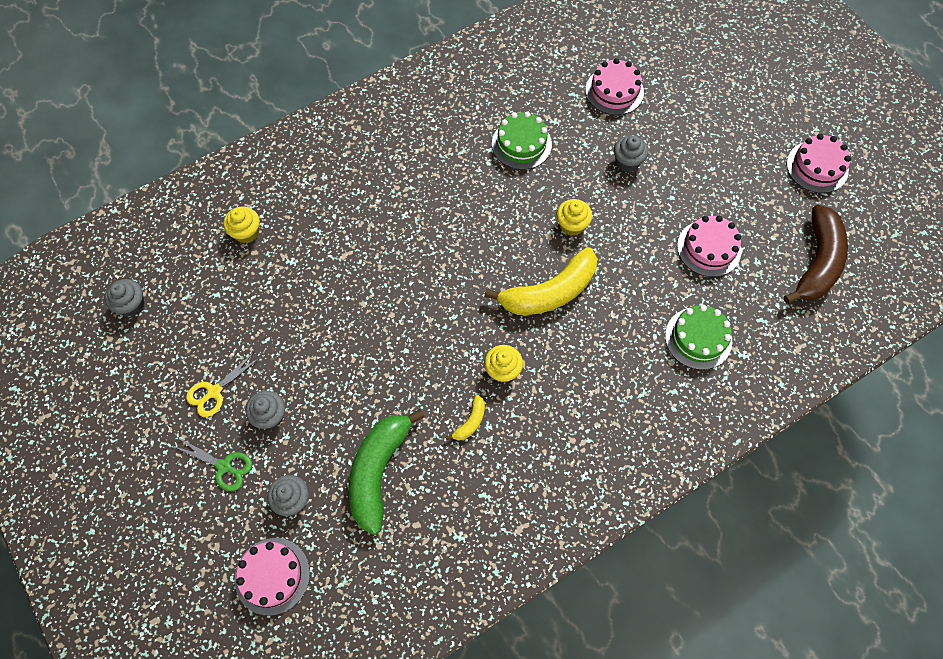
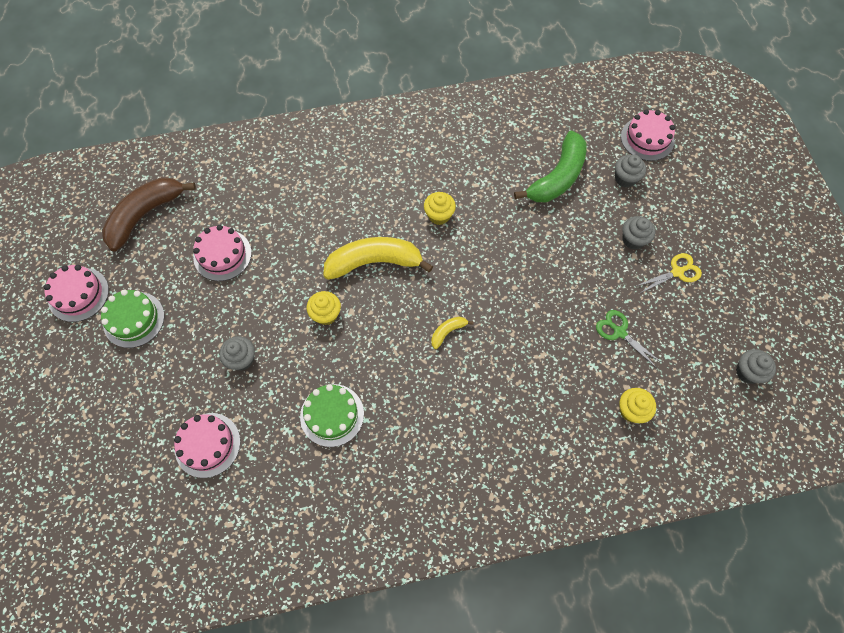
camera: 160 degrees left, 0 degrees up
(224, 466) = (674, 215): green scissors -> green scissors (619, 332)
(470, 422) = (478, 188): yellow banana -> yellow banana (447, 332)
(698, 338) = (277, 190): green cake -> green cake (134, 319)

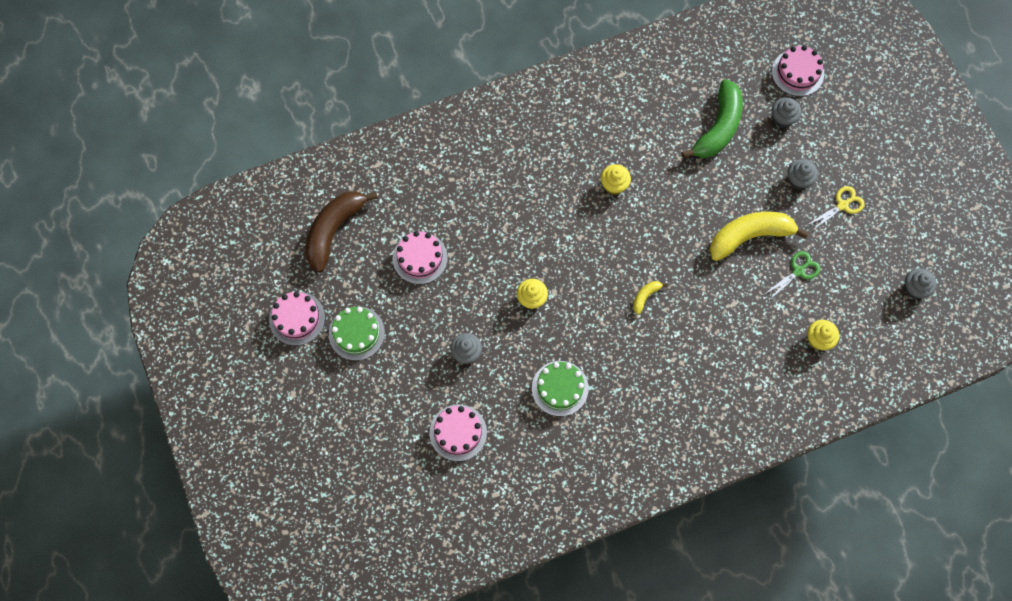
camera: 10 degrees left, 5 degrees up
(374, 262) = (564, 242): yellow banana -> yellow banana (749, 236)
(619, 332) = (798, 271): green scissors -> green scissors turned 105 degrees clockwise

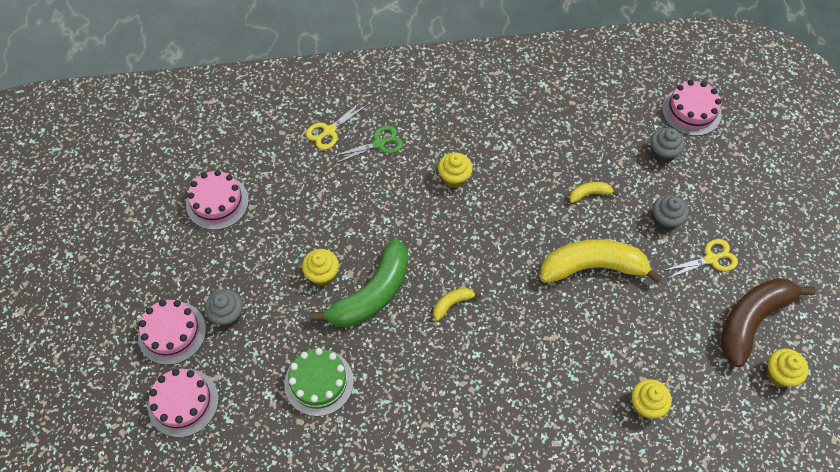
camera: 15 degrees right, 10 degrees down
(297, 318) = (61, 232): pink cake -> pink cake (172, 332)
(334, 230) = (139, 154): brown banana -> brown banana (752, 320)
(356, 333) = (117, 263): green cake -> none
(492, 168) = (329, 131): none -> yellow scissors
(718, 127) = (588, 146): green banana -> green banana (372, 294)
(731, 172) = (589, 194): none -> yellow banana
(798, 271) = (640, 319): green scissors -> green scissors (379, 144)
(914, 288) = (779, 374): grey cupcake -> yellow cupcake

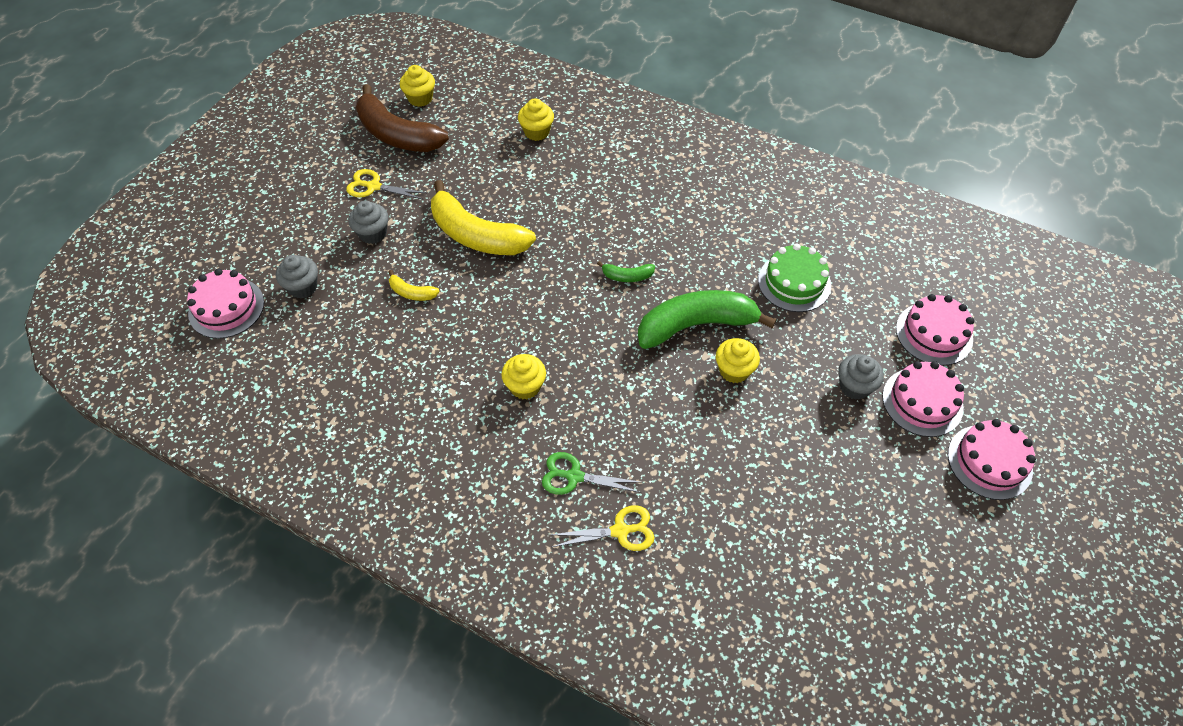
camera: 145 degrees left, 5 degrees down
(217, 202) = (810, 519): pink cake -> pink cake (989, 461)
(452, 304) = (627, 276): yellow banana -> green banana
(752, 320) = (397, 135): brown banana -> brown banana turned 45 degrees clockwise

